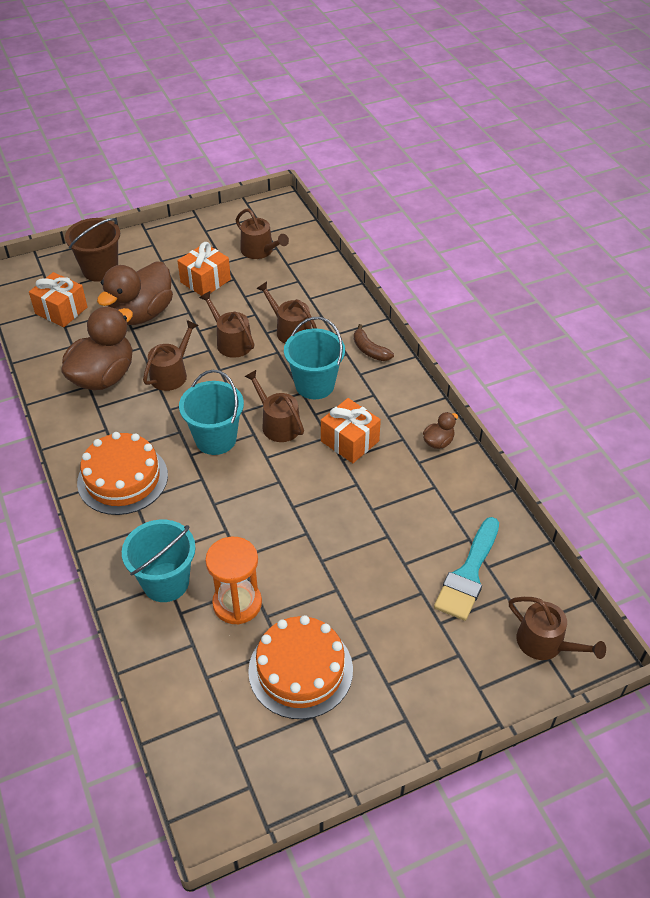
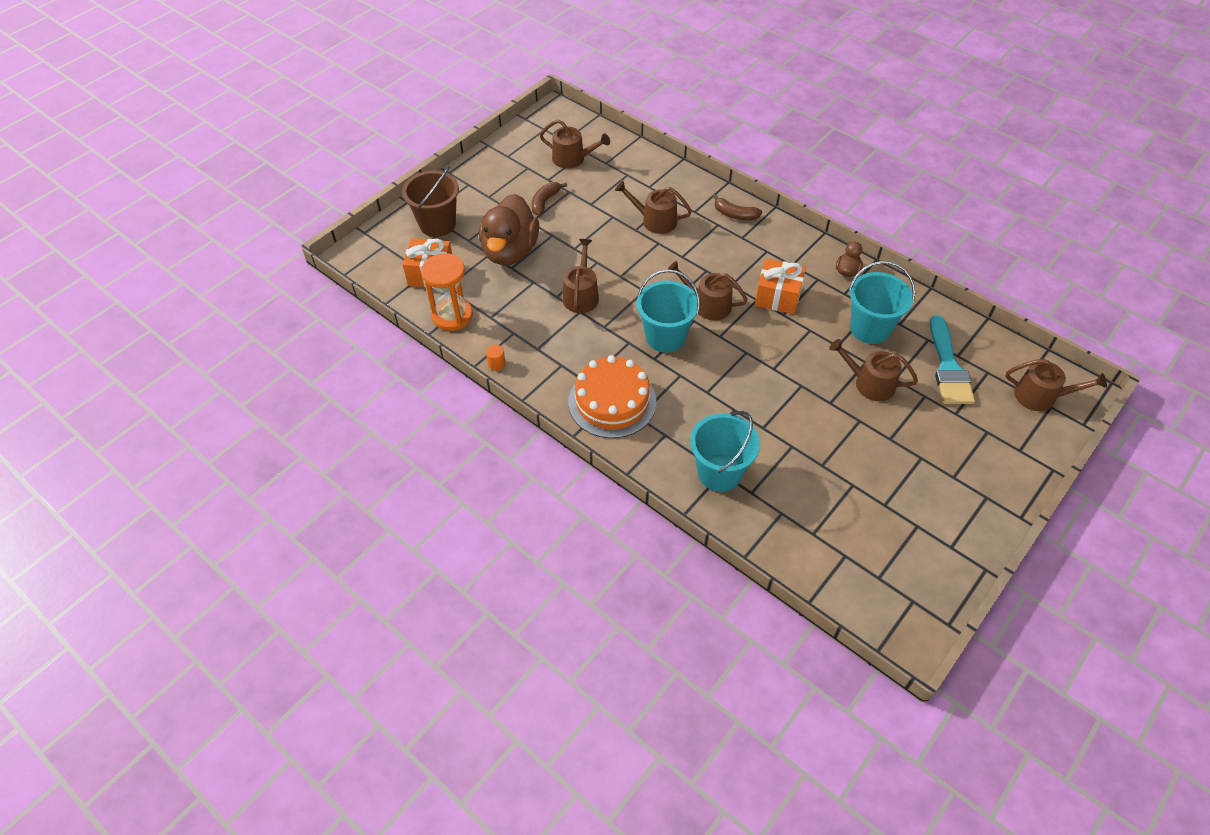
camera: 25 degrees left, 5 degrees up
(53, 407) = (496, 364): none -> orange cylinder
(103, 377) = (521, 320): brown duck -> none
(205, 281) = (545, 202): orange gift -> brown banana
(231, 342) = (612, 248): brown watering can -> brown watering can (869, 383)
(237, 603) = (791, 464): orange hourglass -> orange hourglass (452, 316)
(300, 670) = (881, 495): orange cake -> none
(314, 385) = (712, 260): turquoise bucket -> turquoise bucket (870, 328)

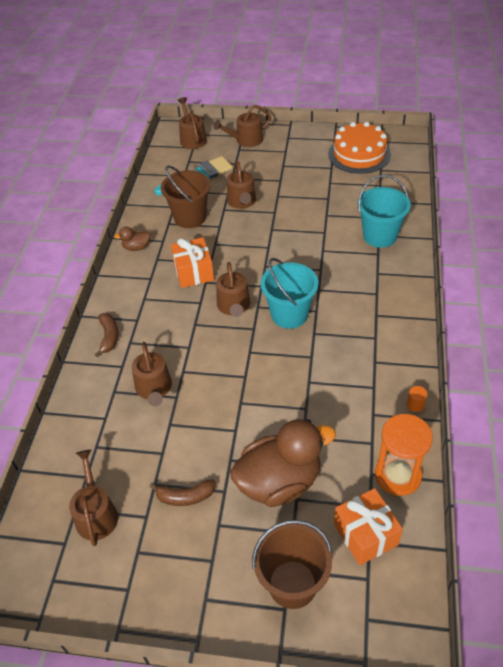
camera: 120 degrees left, 5 degrees down
(581, 295) = (290, 391): brown watering can -> brown watering can (246, 140)
(612, 402) = (379, 313): orange cake -> orange cake (359, 154)
(870, 328) = (190, 217): turquoise bucket -> brown bucket

